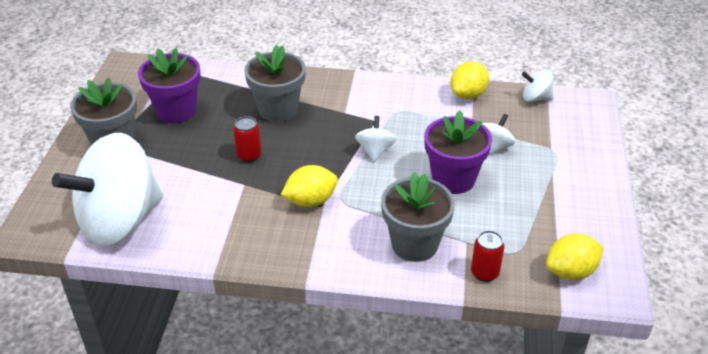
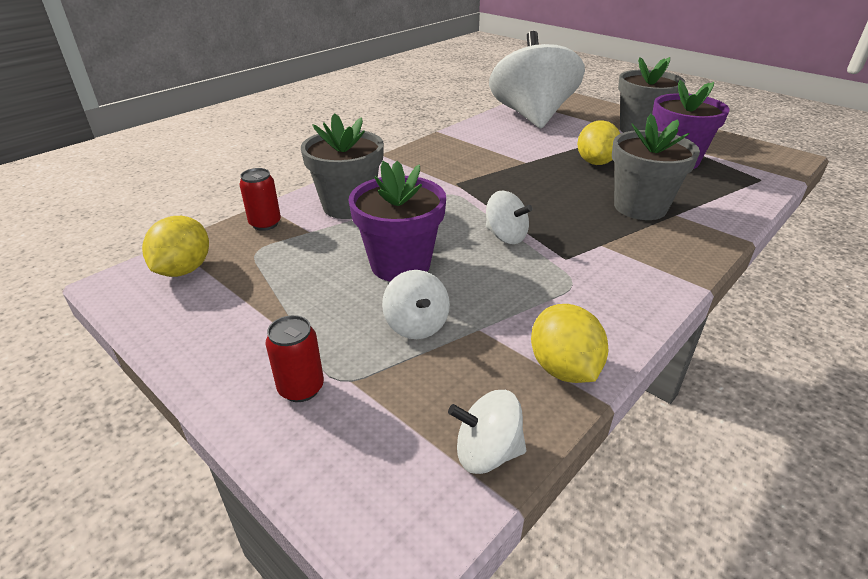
camera: 125 degrees right, 5 degrees down
(249, 156) = (566, 173): red can -> red can (301, 388)
(310, 201) = (467, 180): yellow lemon -> yellow lemon (595, 162)
(535, 98) = (487, 452): white spinning top -> white spinning top turned 135 degrees counterclockwise

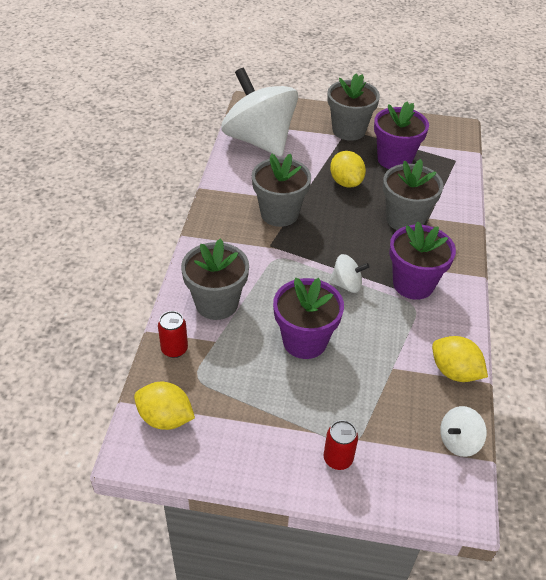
camera: 35 degrees left, 10 degrees up
(184, 269) = (165, 418): yellow lemon -> yellow lemon turned 45 degrees counterclockwise
(416, 325) = (358, 383): white spinning top -> none
(493, 165) = (279, 213): none -> grey flower pot
(593, 262) = (413, 284): none -> purple flower pot

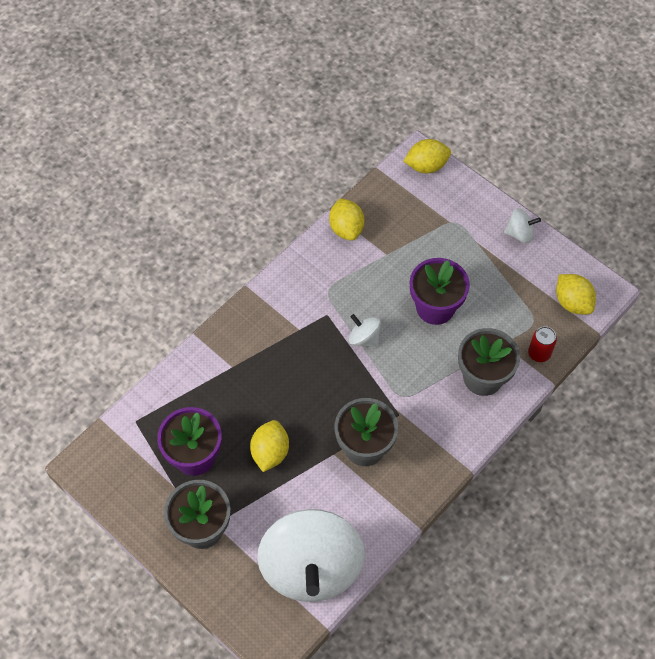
camera: 145 degrees left, 15 degrees up
(338, 459) = (473, 217): red can -> none
(405, 219) = (256, 376): grey flower pot -> none
(413, 284) = (310, 309): purple flower pot -> none
(441, 496) = (426, 166): none -> yellow lemon
(459, 441) = (387, 187): white spinning top -> white spinning top (519, 233)

